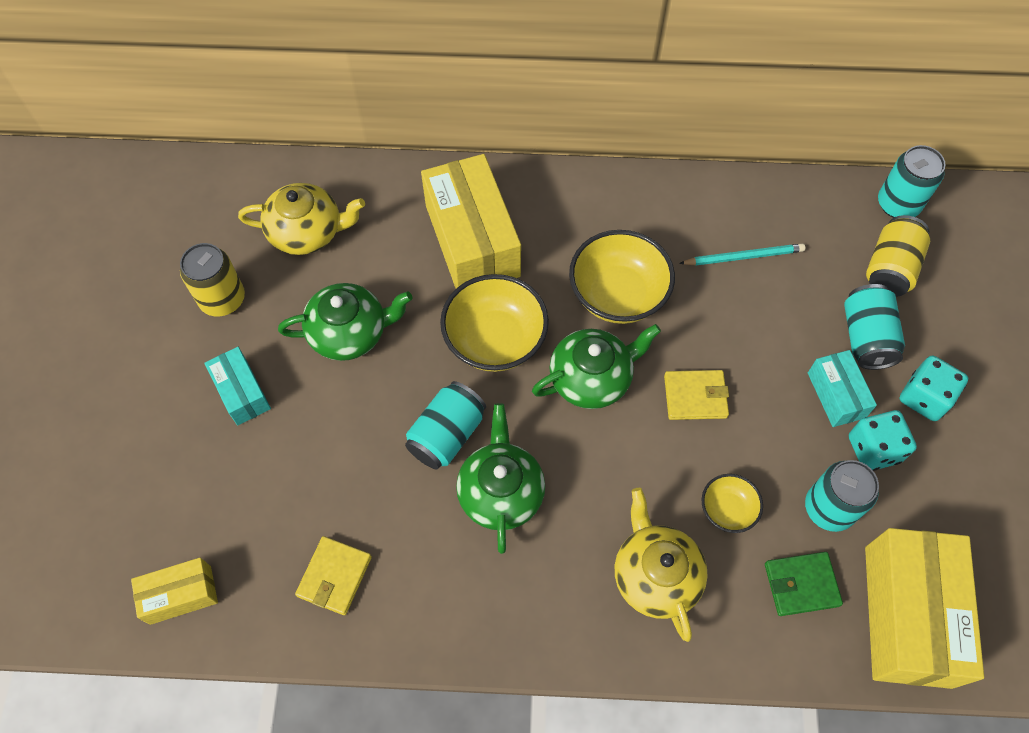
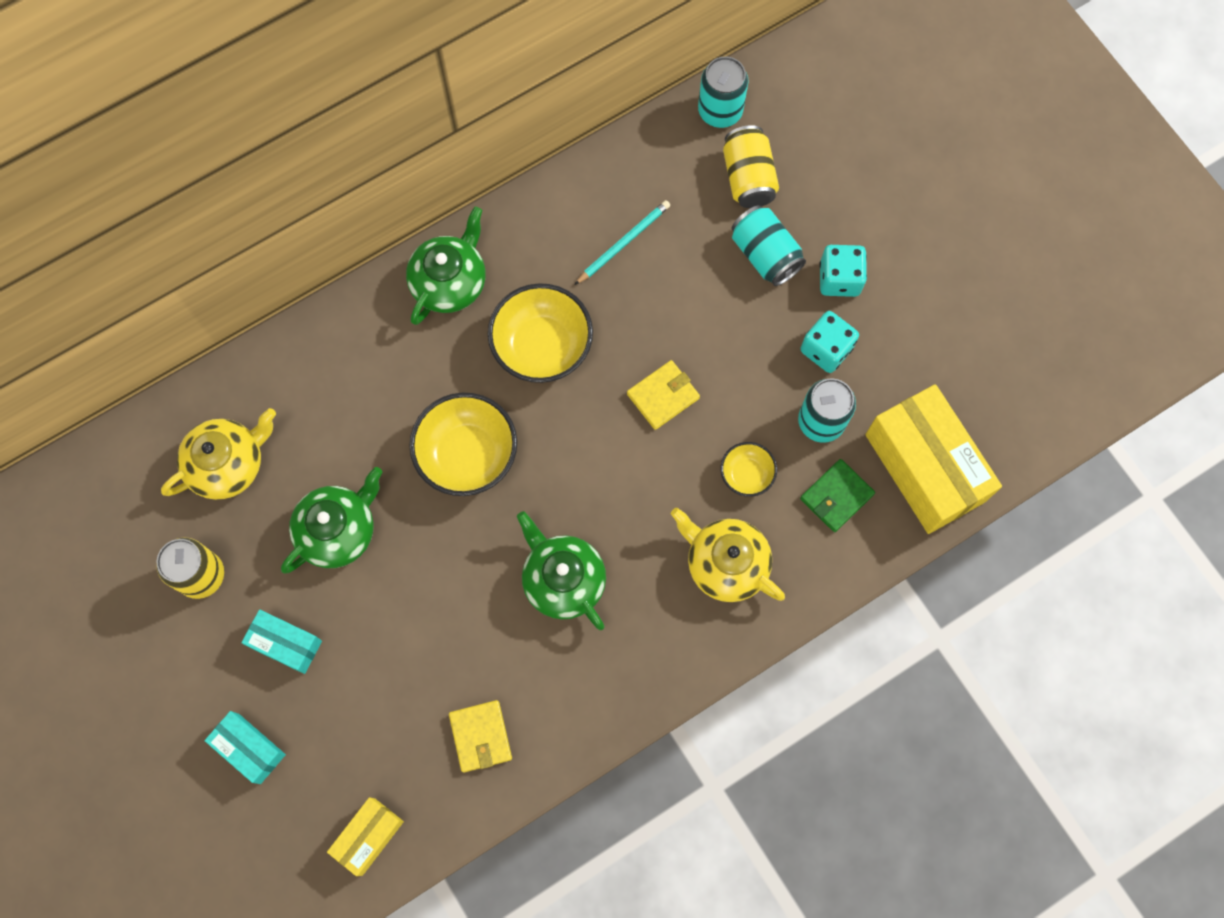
camera: 35 degrees left, 10 degrees up
(447, 435) = (486, 563): turquoise can -> none
(472, 240) = (382, 376): yellow box -> none
(592, 378) = (570, 435): green teapot -> green teapot (450, 282)
(836, 395) = (771, 321): turquoise box -> turquoise box (249, 748)

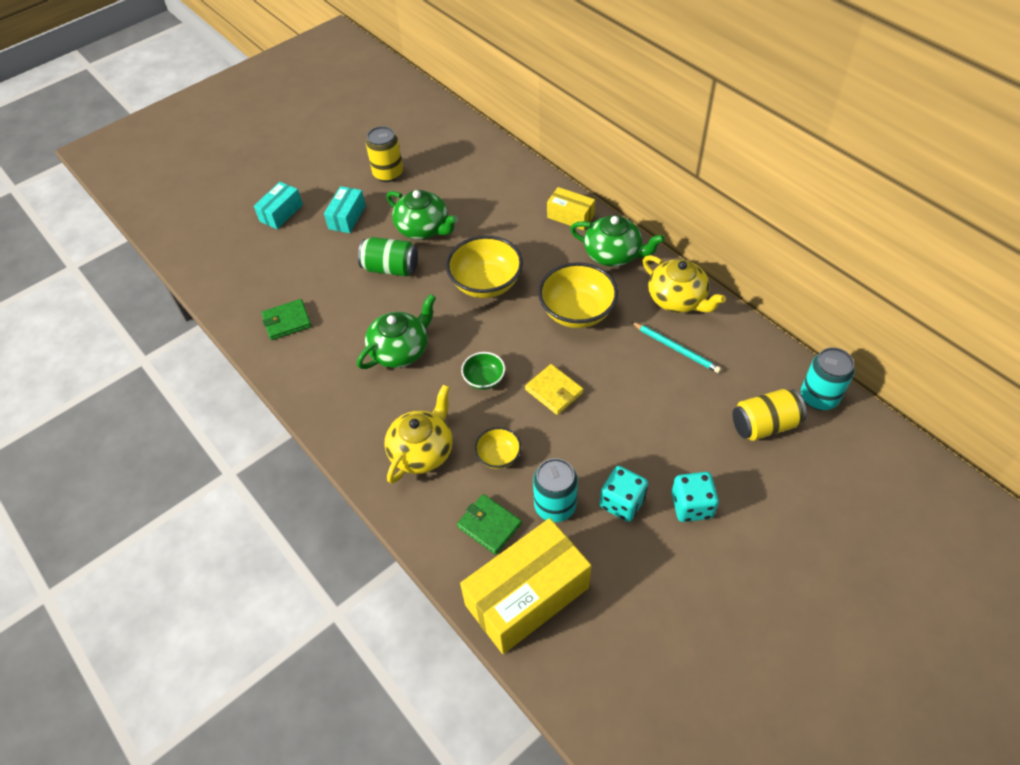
camera: 85 degrees right, 20 degrees down
(228, 464) = (460, 172): yellow teapot -> yellow teapot (678, 299)
(368, 836) = (224, 276): yellow box -> yellow box (570, 216)
(409, 583) = (391, 268): none -> green can
(480, 736) = (287, 321): yellow wallet -> green wallet
(630, 477) = (484, 379): none -> green bowl
(765, 254) = (697, 446): turquoise can -> none

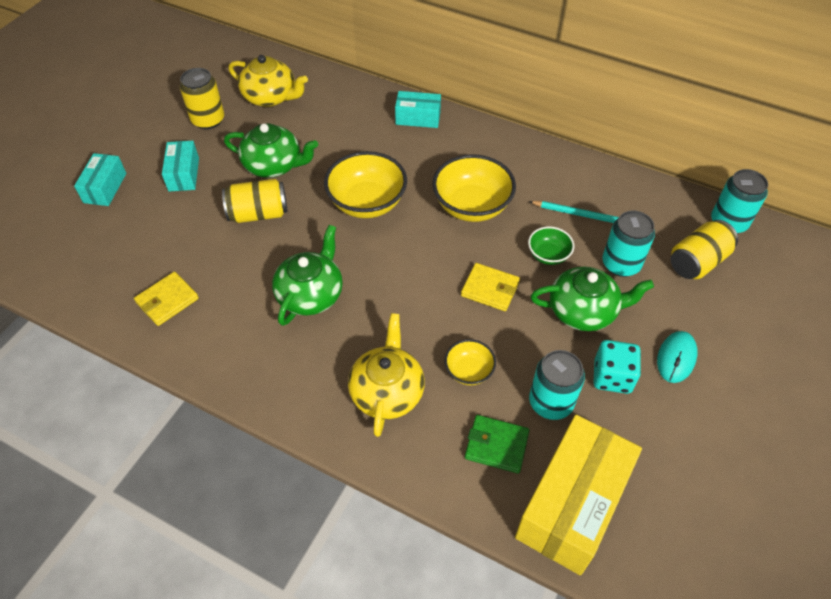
camera: 25 degrees left, 0 degrees up
(287, 321) = (167, 300): green wallet -> yellow wallet
(391, 268) = (258, 214): green can -> yellow can
(484, 379) = (414, 298): green bowl -> green bowl (548, 255)
(570, 216) = (418, 118): yellow box -> turquoise box
(613, 254) = (477, 143): green teapot -> green teapot (583, 311)
(678, 299) = (559, 169): yellow teapot -> yellow teapot (271, 97)
(687, 405) = (621, 264): none -> turquoise can
(691, 506) = (676, 358): turquoise dice -> turquoise mouse

